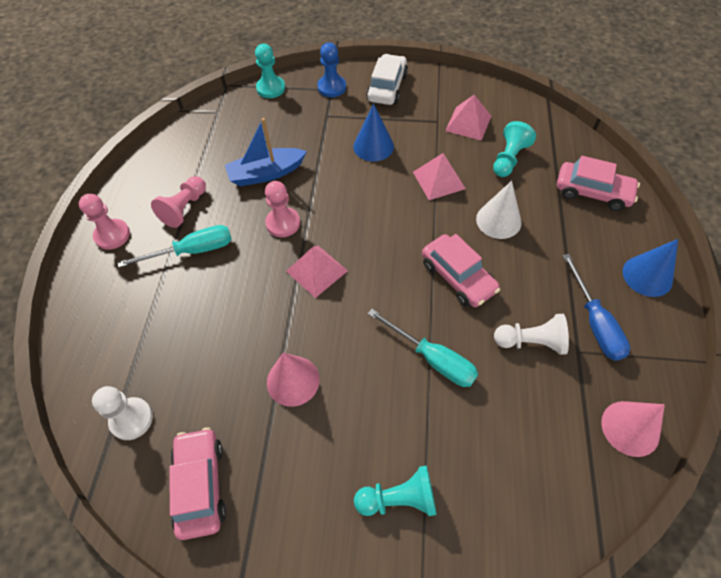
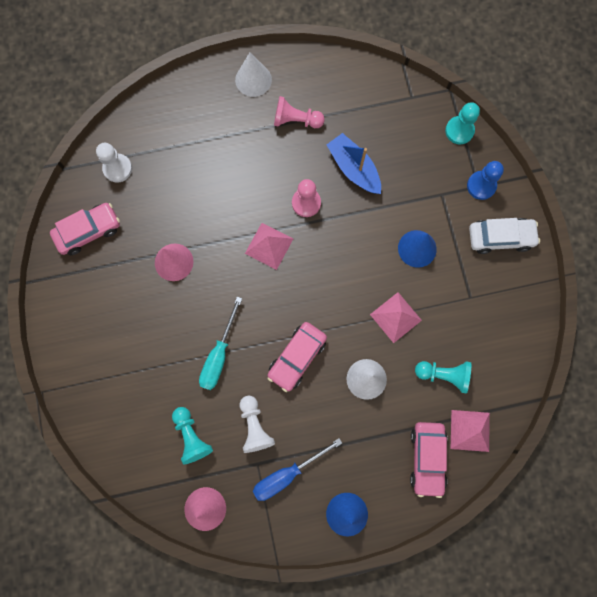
camera: 70 degrees right, 20 degrees up
(112, 235) = (253, 80): pink pawn -> white cone
(192, 251) = (258, 145): turquoise screwdriver -> none
(399, 498) = (113, 358): turquoise pawn -> turquoise pawn (192, 436)
(468, 123) = (477, 327): pink pyramid -> pink pyramid (470, 430)

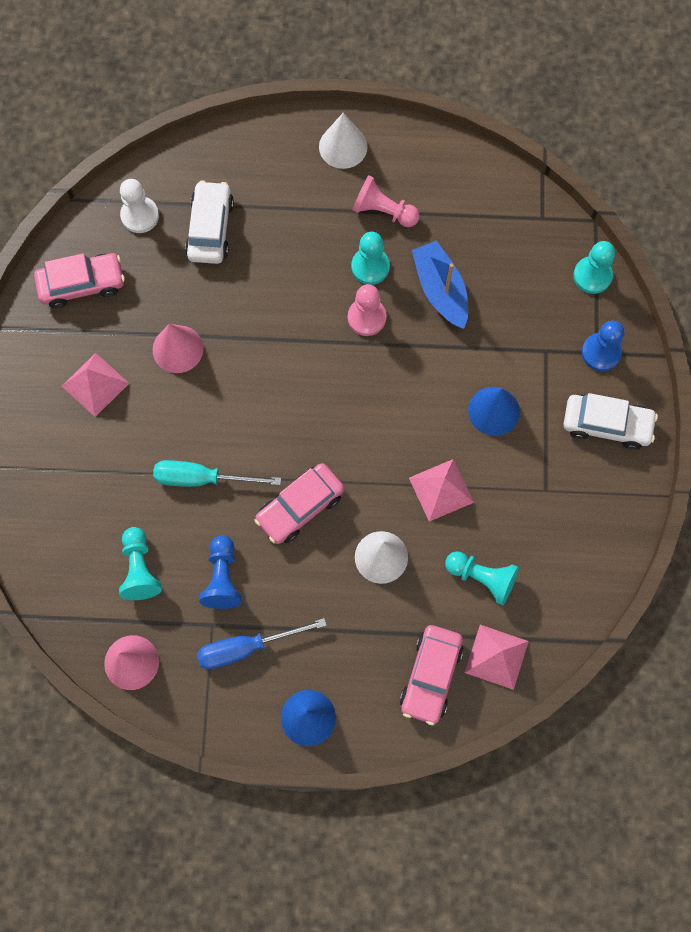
camera: 15 degrees right, 5 degrees down
(173, 165) = (210, 228): none -> white car
(219, 355) = (202, 478): turquoise screwdriver -> turquoise screwdriver turned 60 degrees clockwise
(255, 426) = (222, 578): white pawn -> blue pawn
(269, 246) = (304, 359): pink pyramid -> pink pyramid (95, 384)
(298, 164) = (370, 267): none -> turquoise pawn

